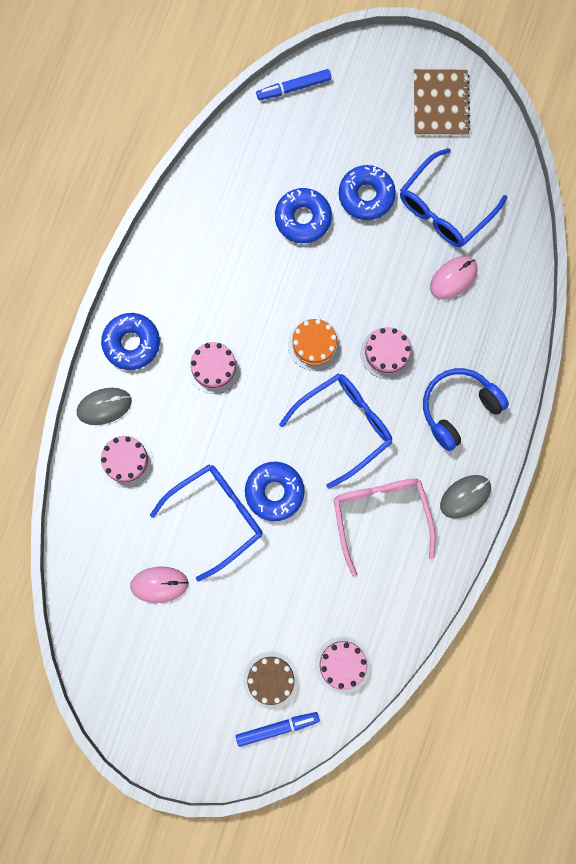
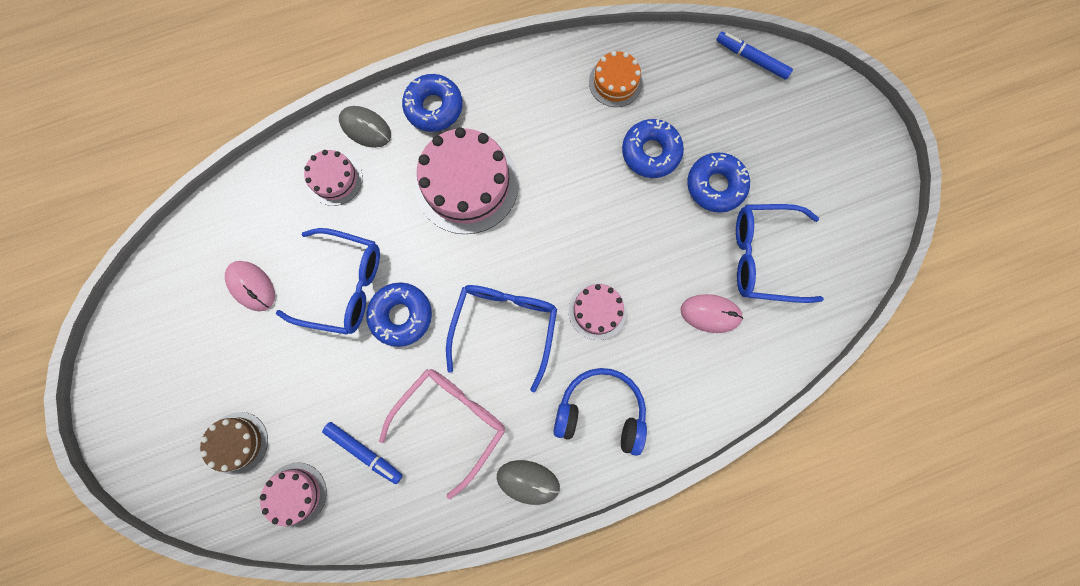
camera: 50 degrees right, 0 degrees up
(214, 367) = (466, 184): pink cake -> pink cake, size x1.86
(277, 728) = (199, 482): blue marker -> blue marker (364, 452)
(314, 344) = (553, 246): orange cake -> orange cake (615, 82)
(344, 426) = (504, 327): blue glasses -> blue glasses turned 90 degrees counterclockwise
(440, 104) = (849, 181): brown notebook -> none

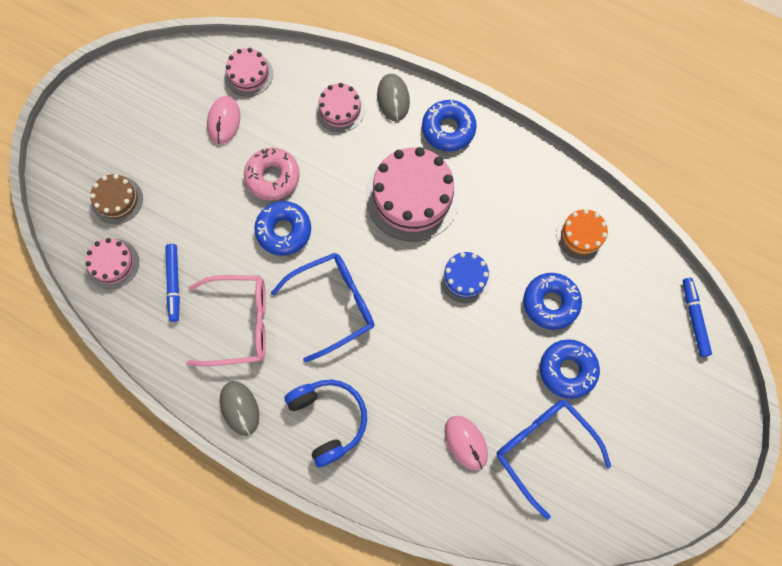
camera: 50 degrees right, 5 degrees down
(343, 285) = (272, 177): blue glasses -> pink donut
(573, 200) = (465, 277): none -> blue cake
(597, 311) = (398, 359): pink cake -> pink cake (249, 74)

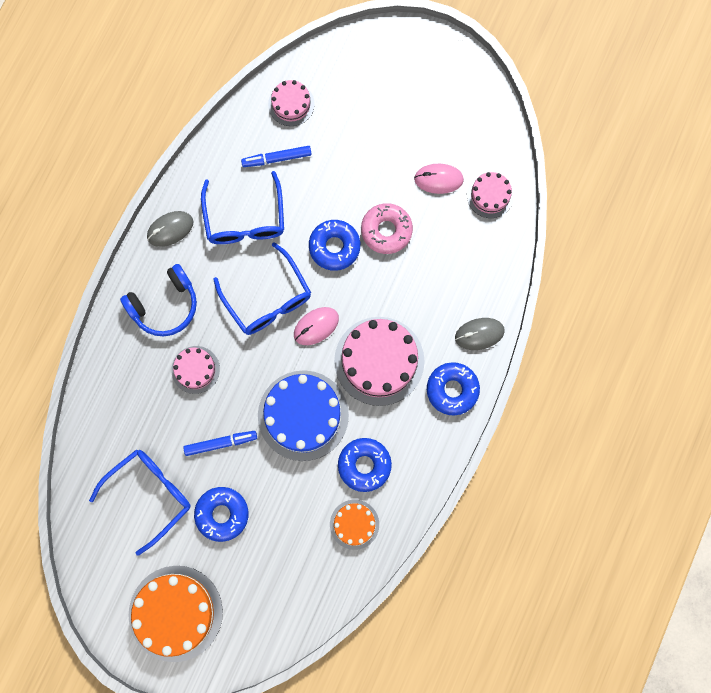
camera: 85 degrees right, 5 degrees up
(117, 200) = (351, 97): brown cake -> none
(239, 323) = (245, 219): pink glasses -> blue glasses
(340, 109) = (462, 285): pink cake -> pink cake (195, 369)
(465, 277) = (303, 415): blue cake -> blue cake, size x1.86
(466, 442) = (151, 425): pink mouse -> pink mouse (316, 326)
(550, 303) = (284, 496): blue donut -> blue donut (364, 465)
(673, 427) = (175, 613): none -> orange cake
(694, 318) = (279, 634): blue marker -> blue marker (220, 443)

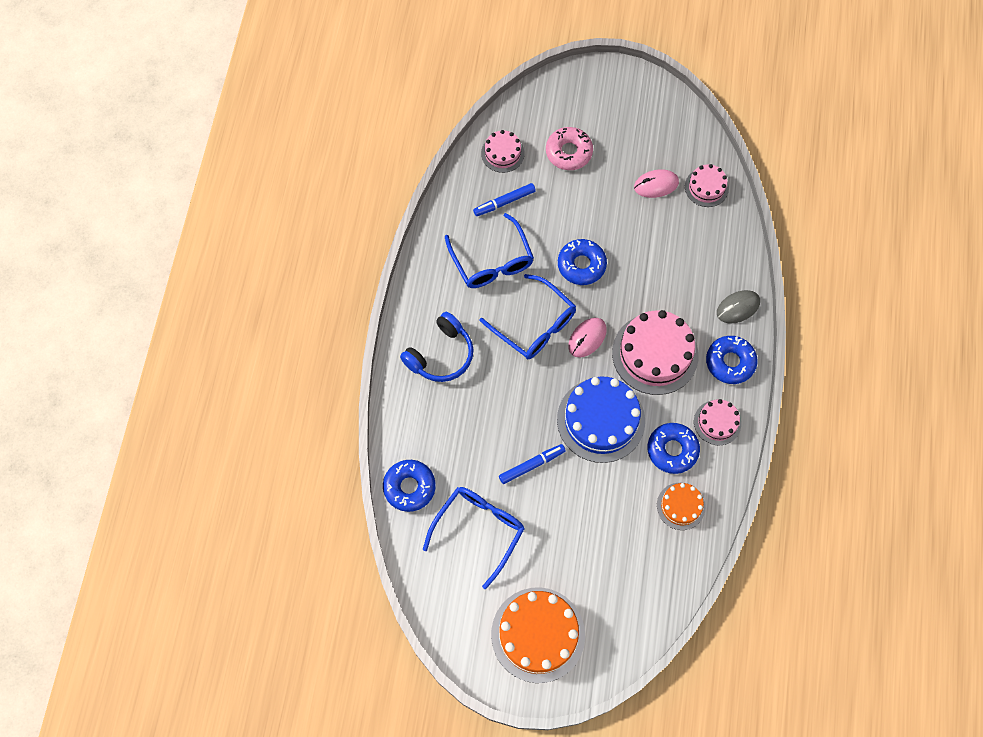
camera: 15 degrees left, 10 degrees down
(170, 229) = (425, 287): grey mouse -> none
(195, 369) = (487, 405): pink cake -> pink cake (717, 422)
(222, 514) = (553, 530): blue donut -> blue donut (409, 487)
(386, 230) = (624, 239): pink donut -> pink donut (568, 152)

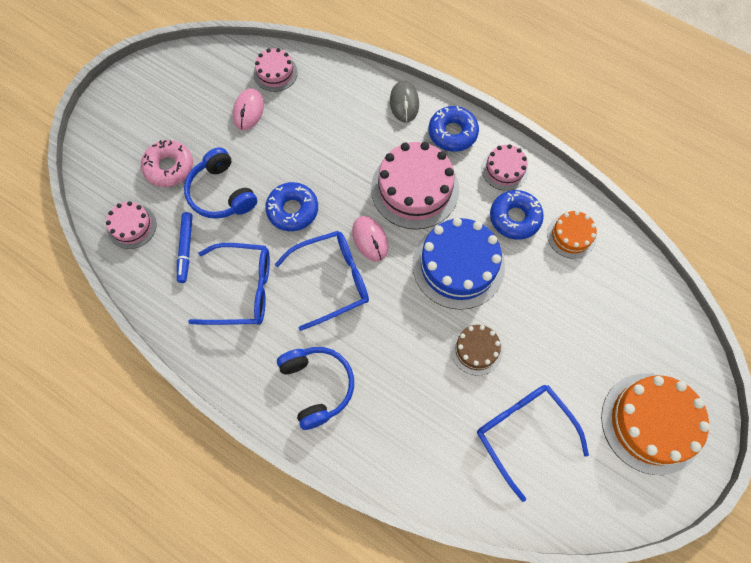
camera: 65 degrees left, 0 degrees up
(409, 487) = (448, 485): blue donut -> none
(532, 465) = (476, 349): blue marker -> brown cake
(567, 203) = (221, 193): none -> blue headphones

